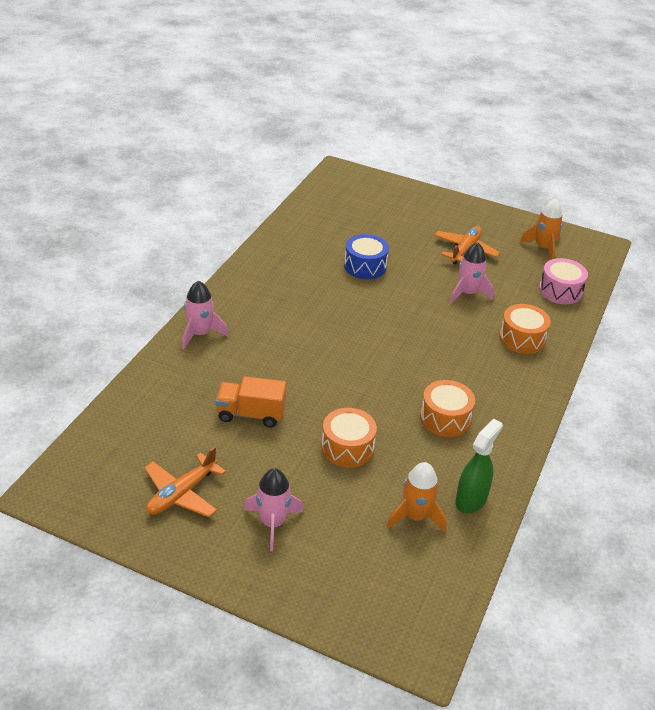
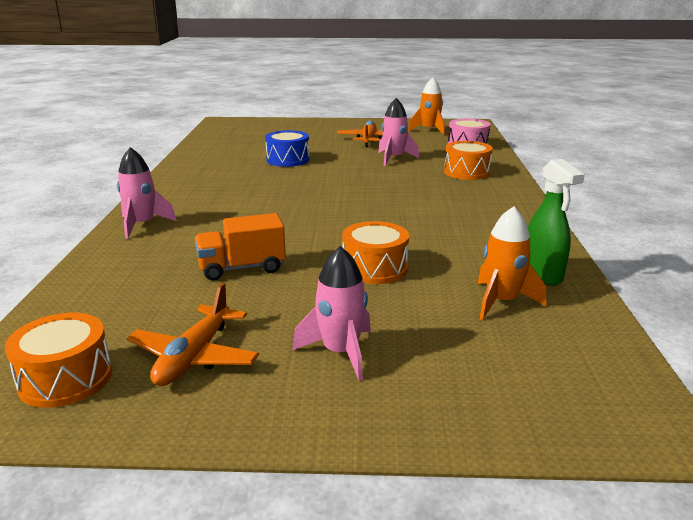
camera: 20 degrees left, 15 degrees down
(445, 418) = (453, 228): orange drum -> orange drum (65, 378)
(471, 500) = (542, 275): green spray bottle -> green spray bottle turned 150 degrees clockwise

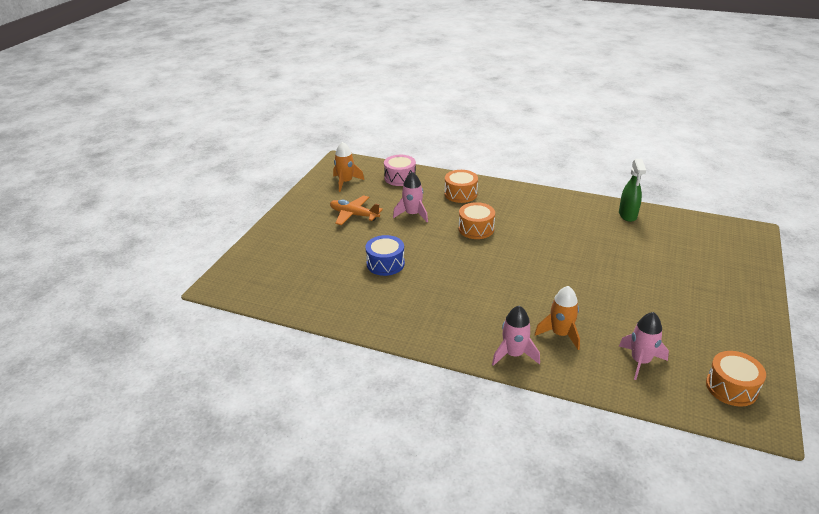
camera: 70 degrees left, 10 degrees up
(194, 357) = (708, 340): orange plane -> none
(242, 268) = (602, 312): orange truck -> none
(341, 352) = (703, 292): pink rocket -> pink rocket (640, 361)
(374, 268) = (611, 263): orange drum -> orange drum (476, 229)
(501, 302) = (655, 235): orange rocket -> orange rocket (560, 334)
(542, 275) = (627, 215): green spray bottle -> green spray bottle turned 90 degrees clockwise

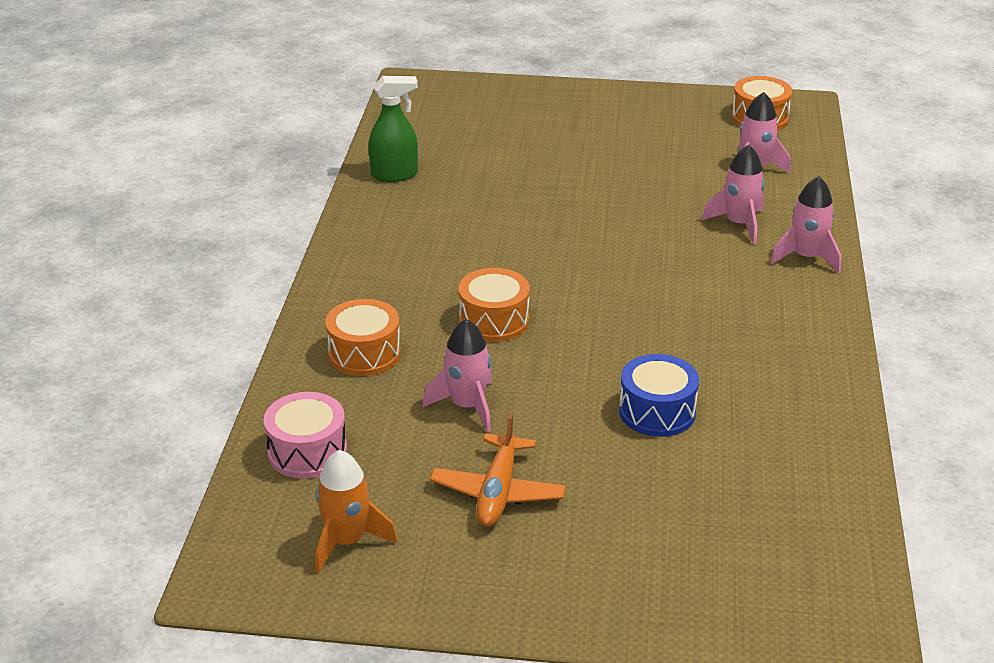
camera: 105 degrees left, 0 degrees up
(560, 334) = (739, 224): orange rocket -> pink rocket

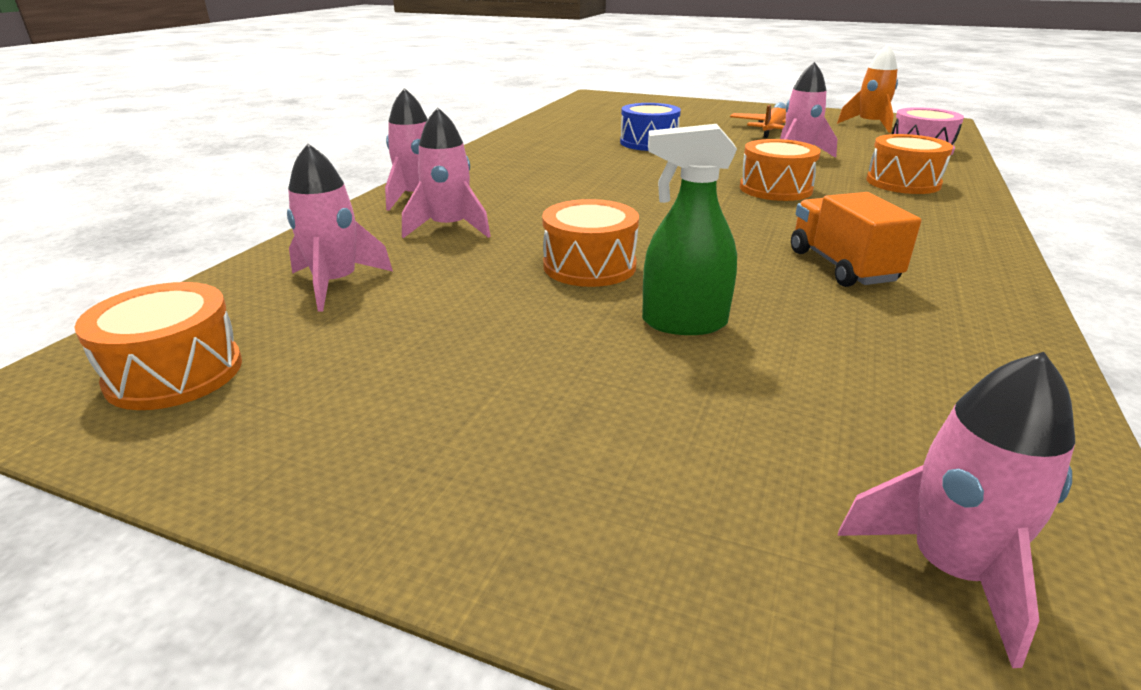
camera: 165 degrees left, 5 degrees down
(395, 175) = (974, 354): green spray bottle -> green spray bottle (683, 323)
(441, 104) = (949, 568): none -> pink rocket
(449, 226) = (841, 266): none -> orange truck
(614, 203) = (589, 266): none -> orange drum

